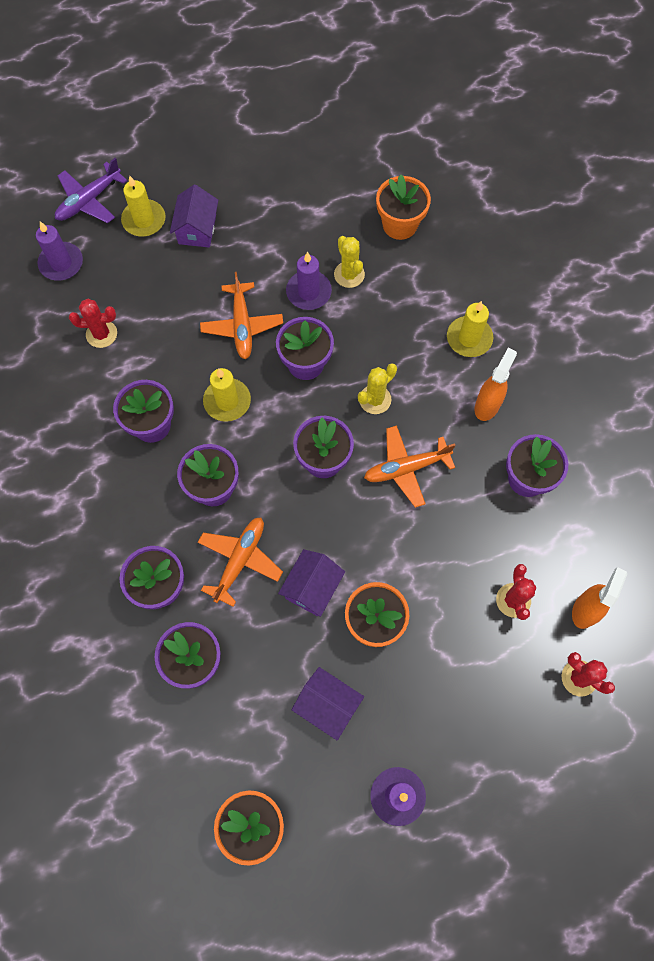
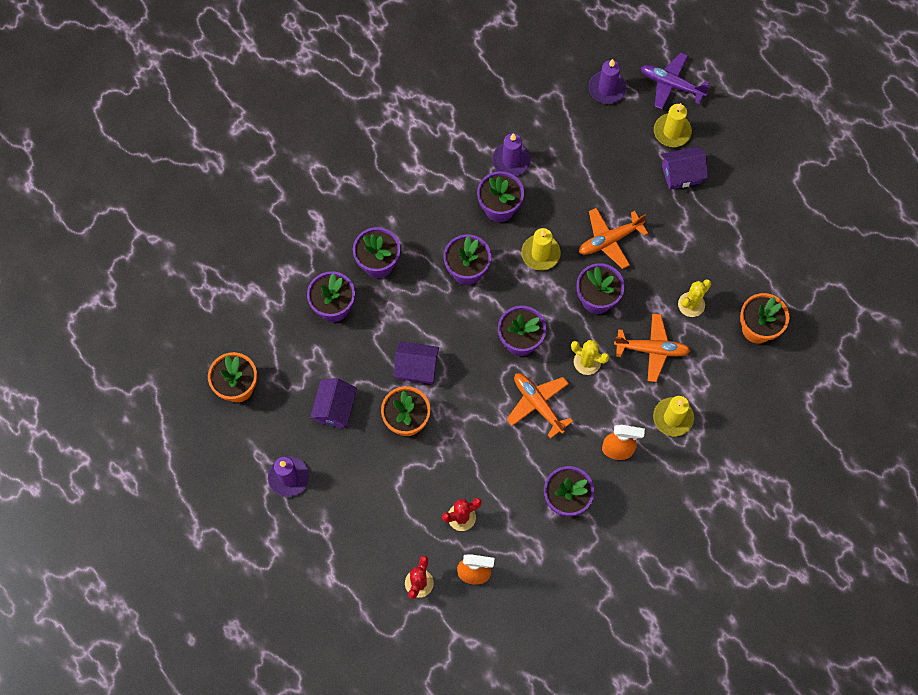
camera: 70 degrees right, 0 degrees up
(101, 334) = (559, 142): red cactus -> none
(240, 560) = (418, 310): orange plane -> orange plane (652, 349)
(308, 292) = (661, 279): purple candle -> purple candle (511, 161)

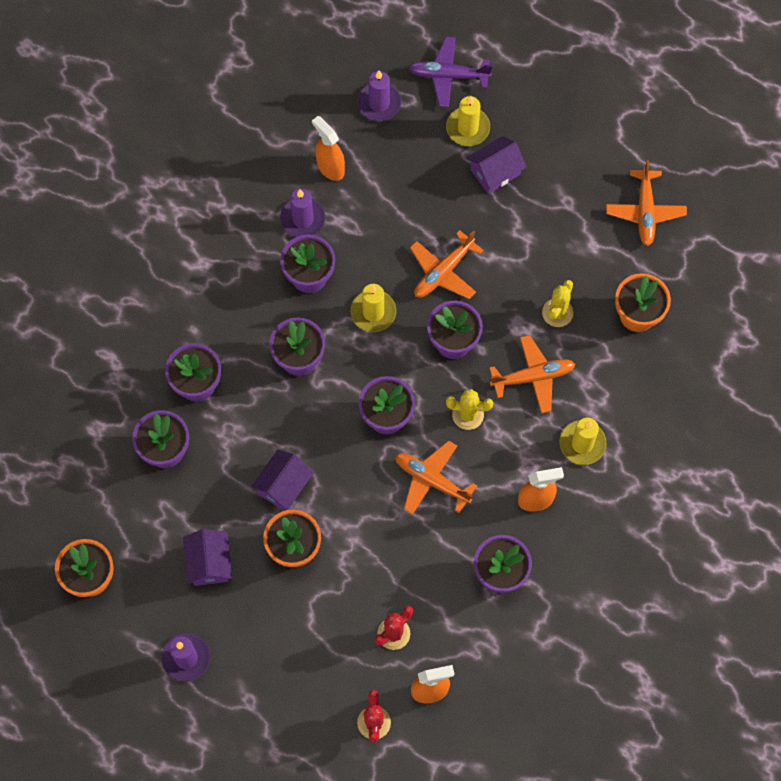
camera: 20 degrees left, 0 degrees up
(417, 368) = (283, 486): purple house -> purple house turned 45 degrees counterclockwise
(548, 127) = (330, 167): none -> orange spray bottle
(794, 247) = (645, 212): none -> orange plane

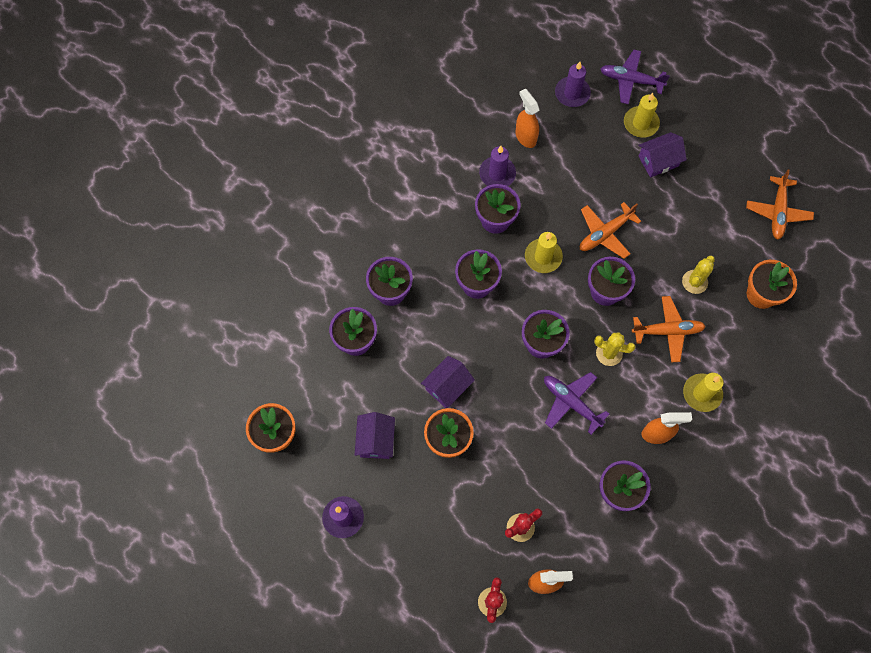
camera: 10 degrees right, 0 degrees up
(431, 480) = (571, 402): orange plane -> purple plane

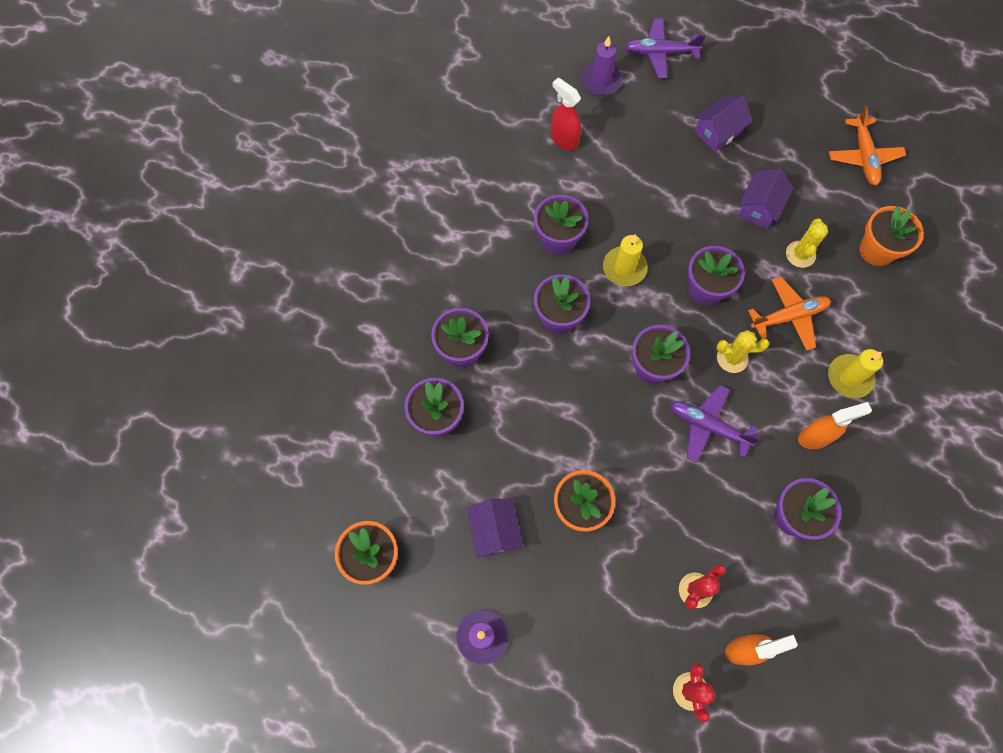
camera: 15 degrees left, 0 degrees up
(447, 386) = (560, 445): purple house -> purple house (759, 208)
(497, 174) = (544, 187): purple candle -> none
(525, 137) = (564, 140): orange spray bottle -> red spray bottle
(605, 234) = (685, 225): orange plane -> none
(641, 123) = (686, 96): yellow candle -> none

